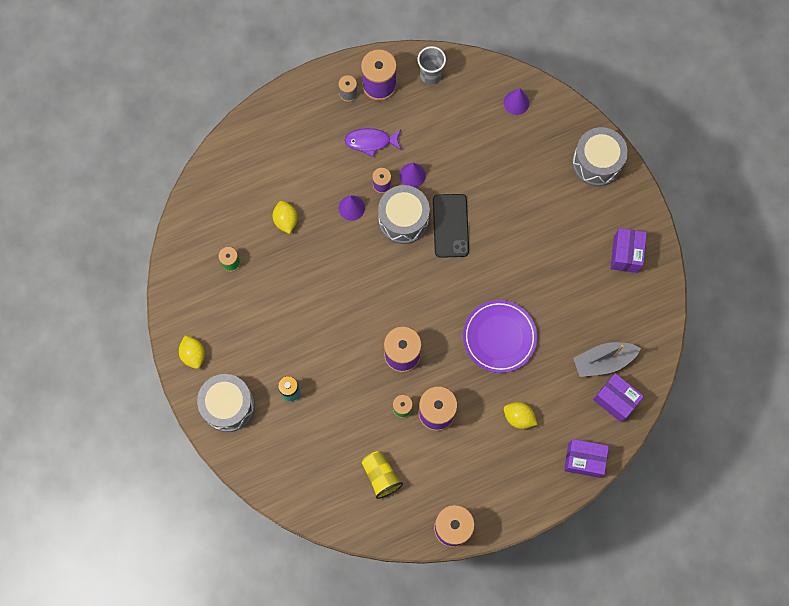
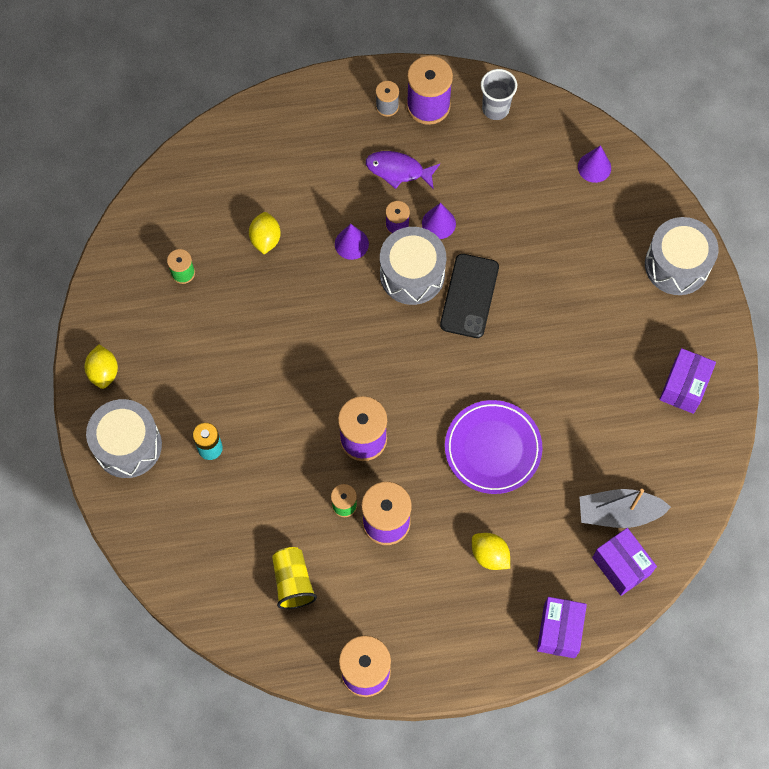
camera: 15 degrees right, 5 degrees down
(584, 460) = (559, 631): purple box -> purple box turned 75 degrees clockwise

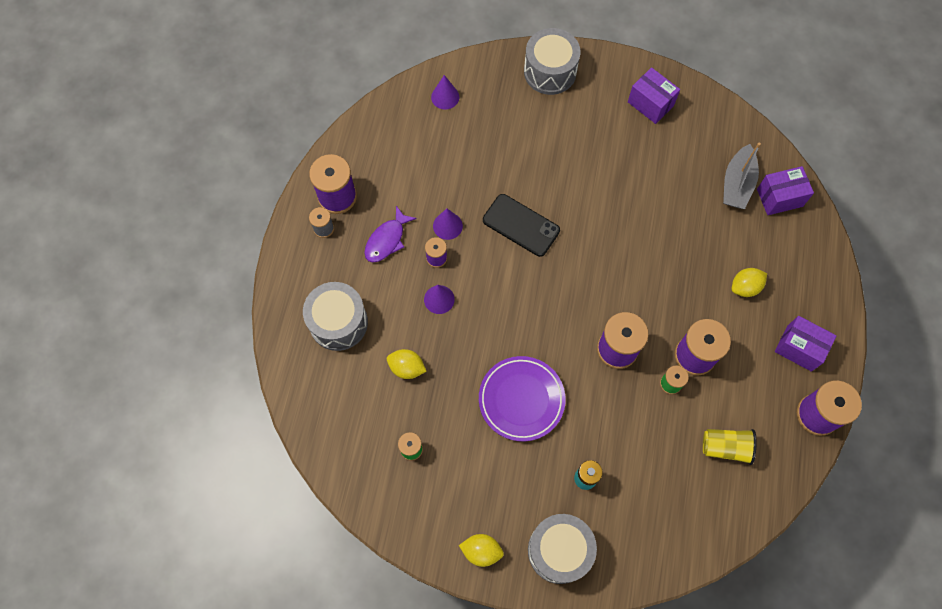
camera: 70 degrees left, 0 degrees up
(412, 274) = (485, 261): grey drum -> grey drum (338, 322)
(493, 448) = (657, 254): purple plate -> purple plate (521, 399)
(495, 109) = (363, 148): grey cup -> none
(559, 631) = (819, 259): purple box -> purple box (799, 348)

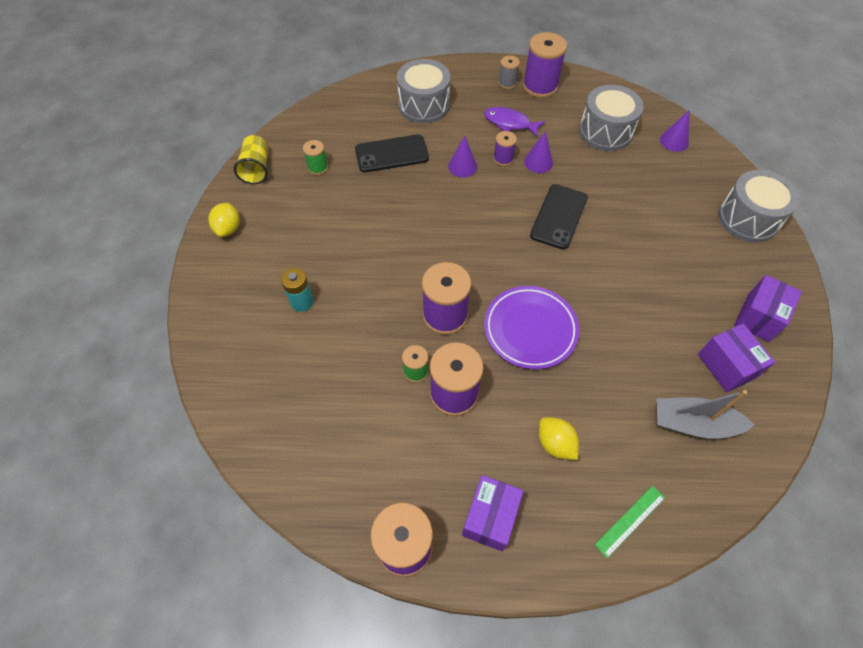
camera: 80 degrees right, 10 degrees down
(407, 368) = (392, 154): yellow lemon -> black phone
(521, 399) = (375, 240): purple plate -> purple plate (530, 329)
(559, 550) = (229, 288): grey drum -> grey drum (605, 132)
(725, 447) = (349, 436): yellow cup -> yellow cup (256, 168)
(779, 198) = (695, 479): purple box -> purple box (726, 366)
(807, 251) = (630, 520): none -> green ruler

